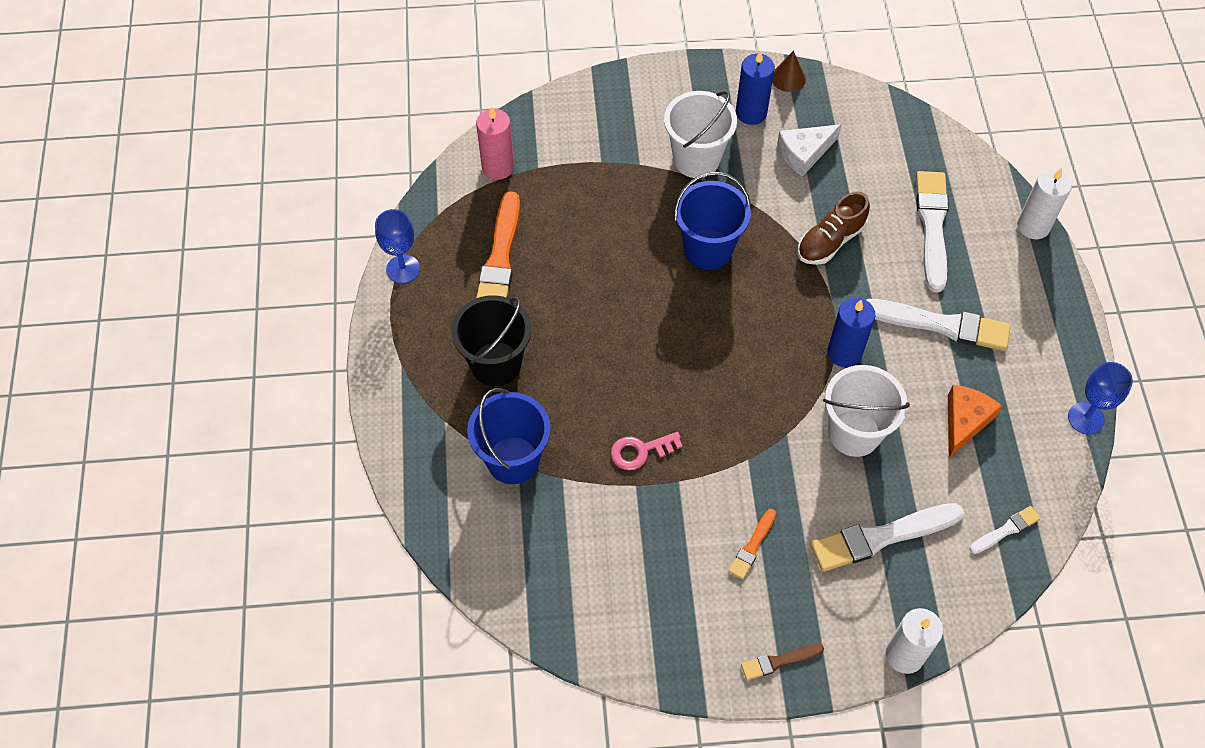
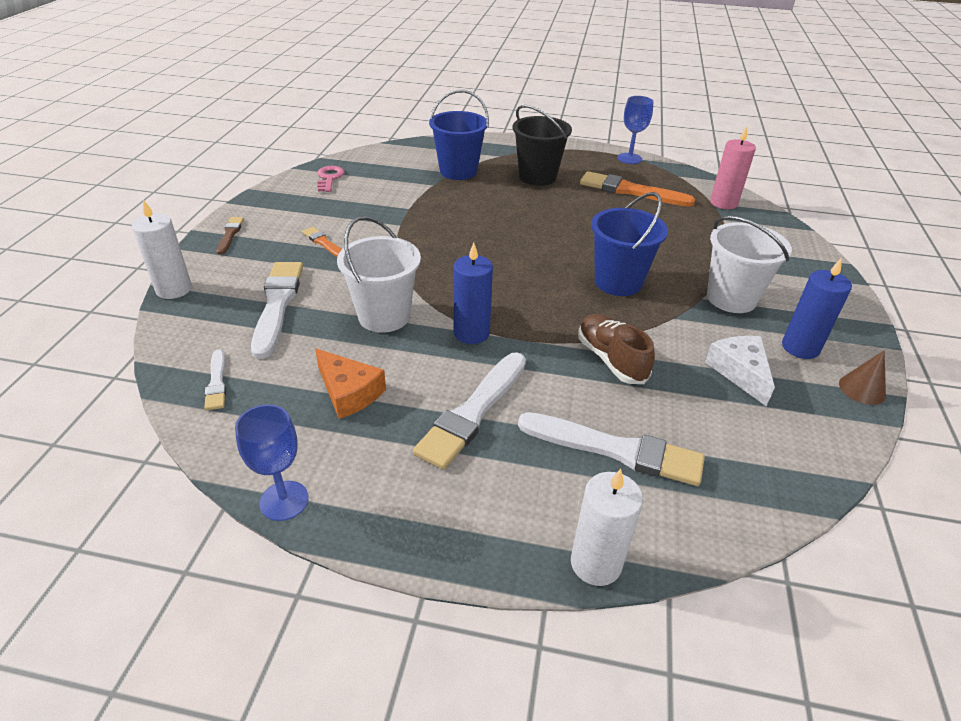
camera: 105 degrees right, 20 degrees down
(640, 451) = (435, 214): pink key -> pink key (329, 178)

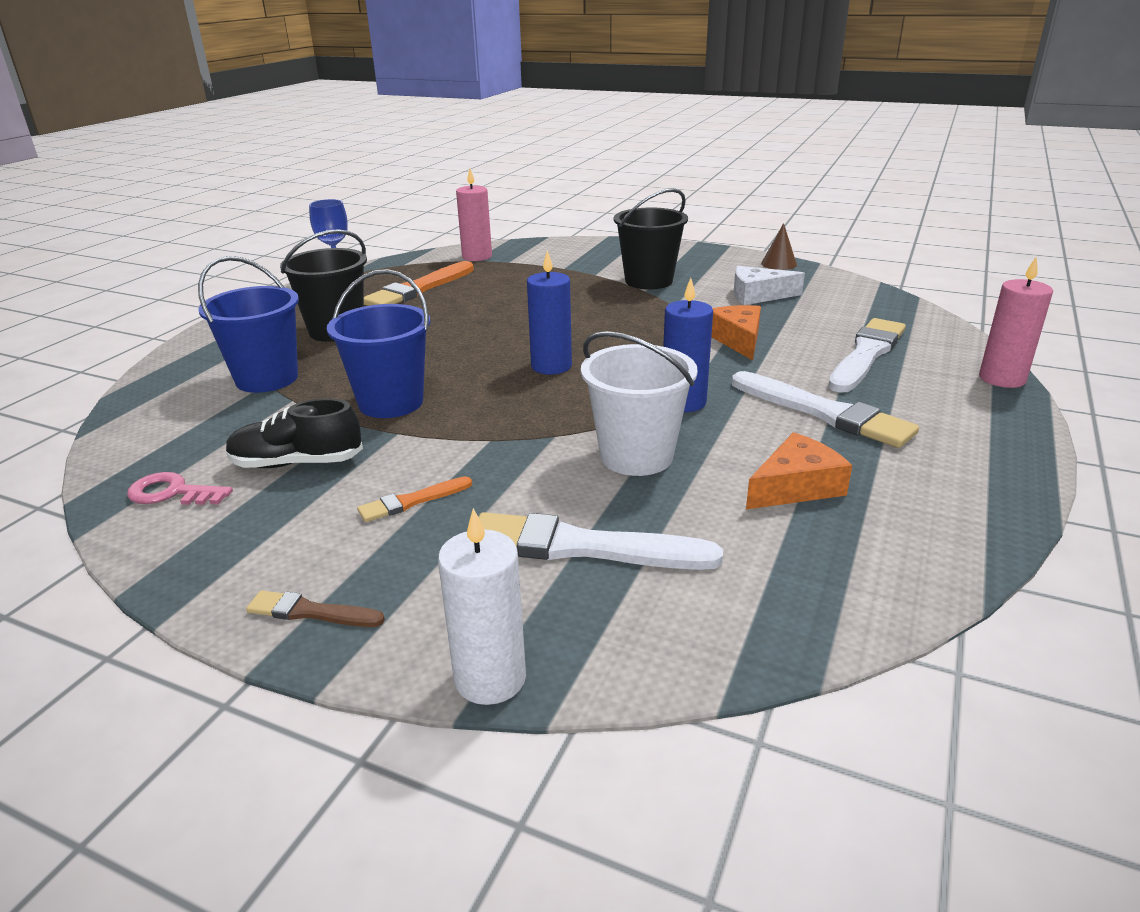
camera: 75 degrees left, 10 degrees down
(217, 382) = (780, 601): white brush -> none
(284, 500) = (994, 534): blue goblet -> none
(361, 202) = (297, 463): none -> black shoe
(595, 563) = (1002, 379): white candle -> pink candle
(611, 359) = (737, 340): brown shoe -> orange cheese
(618, 282) = (605, 320): blue bucket -> blue bucket (391, 403)
(731, 298) = (648, 281): white bucket -> black bucket
(800, 347) = (725, 271): blue candle -> blue candle (551, 366)

